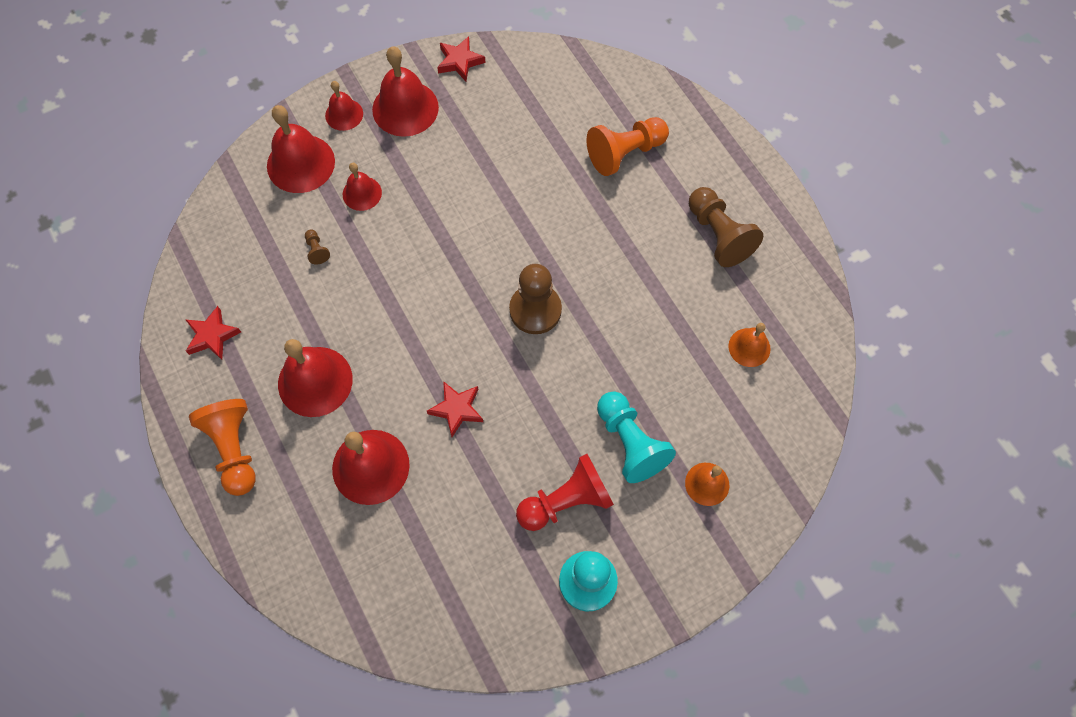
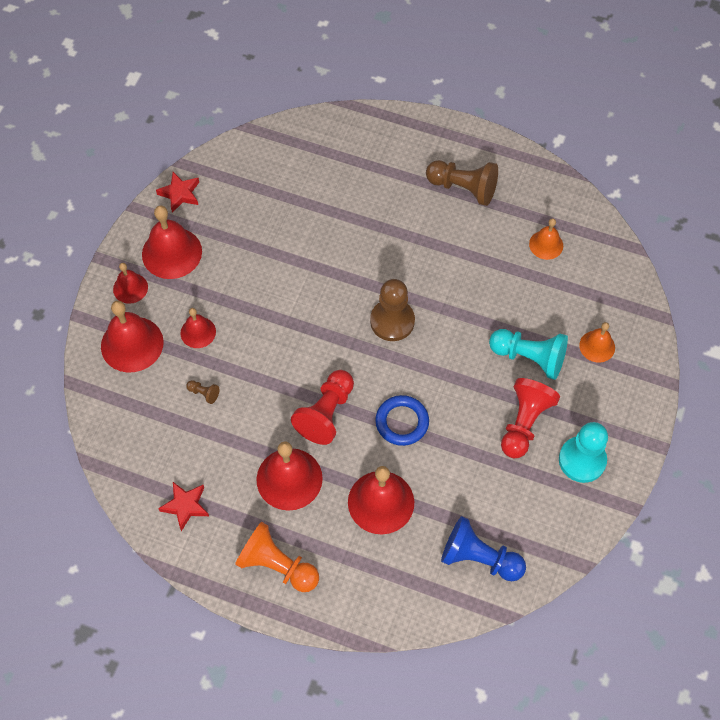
camera: 40 degrees left, 5 degrees down
(400, 348) = (326, 413): none -> red pawn
(406, 591) = (479, 558): none -> blue pawn
(457, 409) = (402, 422): red star -> blue ring
(625, 153) = (354, 177): orange pawn -> none

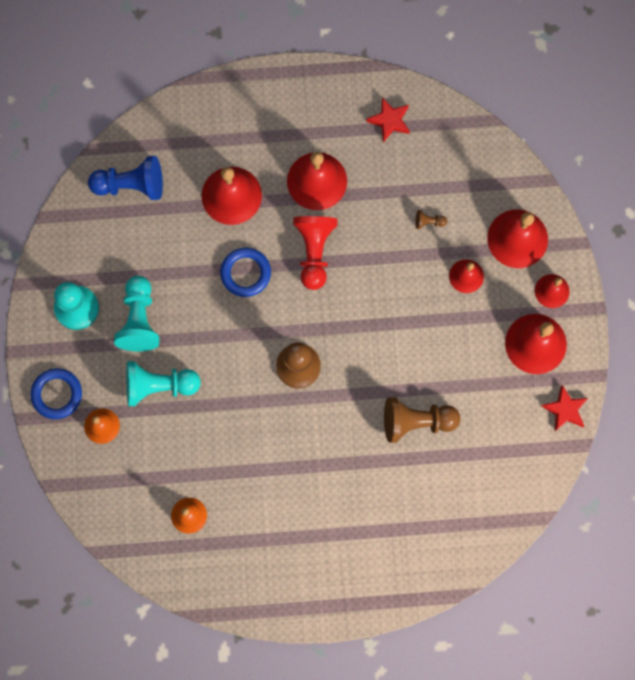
camera: 155 degrees right, 15 degrees up
(277, 565) = (290, 107): orange pawn -> none
(463, 188) = (295, 544): brown pawn -> brown pawn (416, 421)
(524, 423) = (139, 320): red pawn -> turquoise pawn
(630, 390) = (57, 394): none -> blue ring

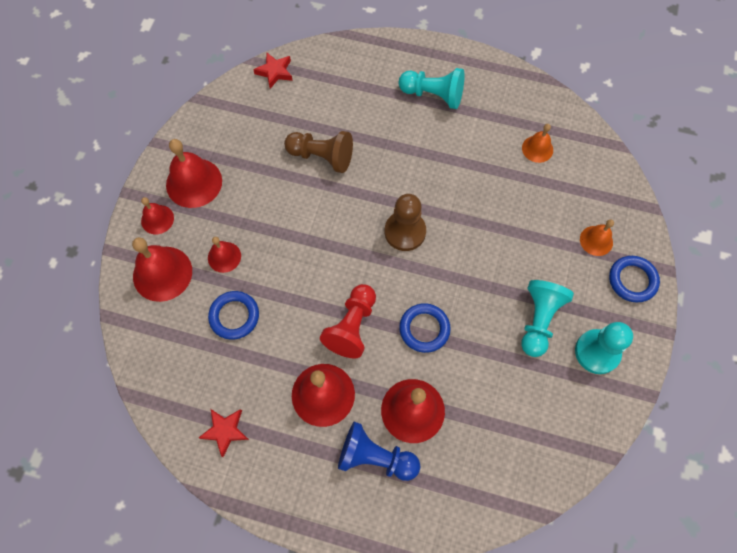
camera: 160 degrees left, 10 degrees down
(131, 185) = (512, 459): blue pawn -> blue pawn (375, 457)
(159, 386) = (535, 256): turquoise pawn -> turquoise pawn (433, 95)
(429, 222) = (234, 316): brown pawn -> blue ring
(565, 410) = (197, 127): red star -> red star (275, 72)

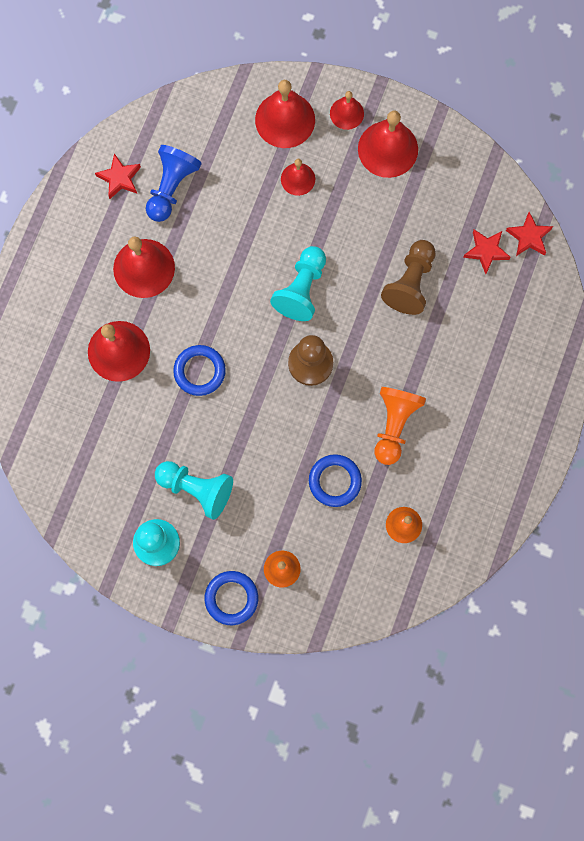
camera: 95 degrees right, 10 degrees up
(234, 316) = (232, 188): blue ring -> blue ring (335, 481)
(289, 102) = (486, 251): none -> red star
(352, 326) = (210, 300): red pawn -> none
(375, 457) = (79, 312): blue pawn -> blue pawn (171, 188)
(433, 95) = (486, 414): turquoise pawn -> turquoise pawn (302, 289)
(452, 161) = (394, 425): none -> orange pawn

